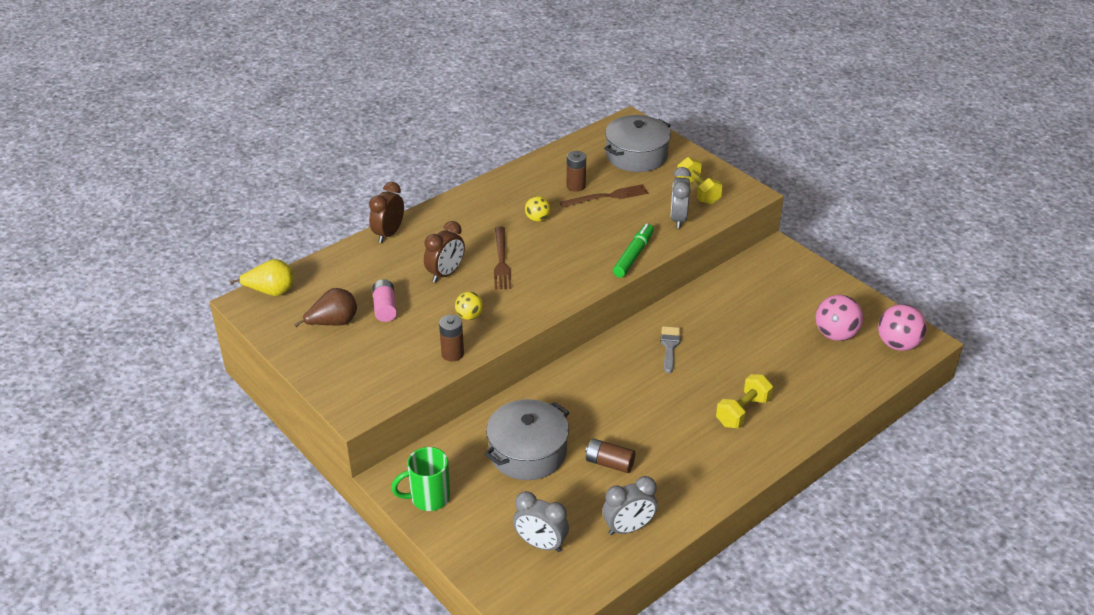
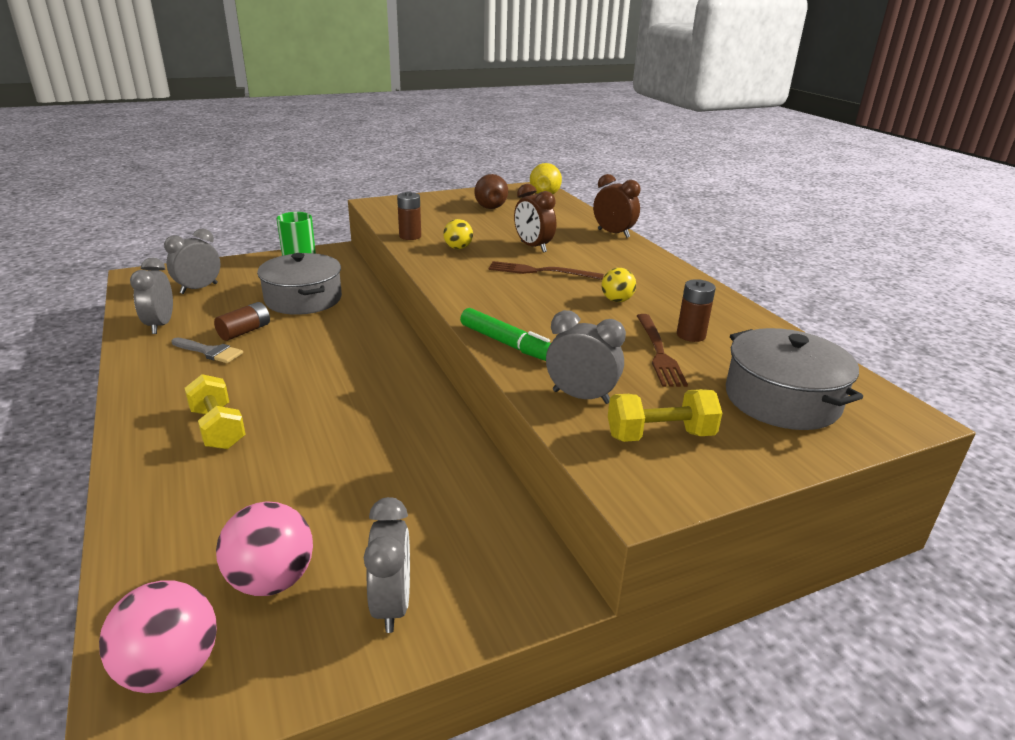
camera: 105 degrees right, 10 degrees down
(385, 308) = (496, 222): pink battery -> none
(669, 346) = (379, 404): grey brush -> grey brush (210, 352)
(820, 292) = (392, 604): none -> grey clock

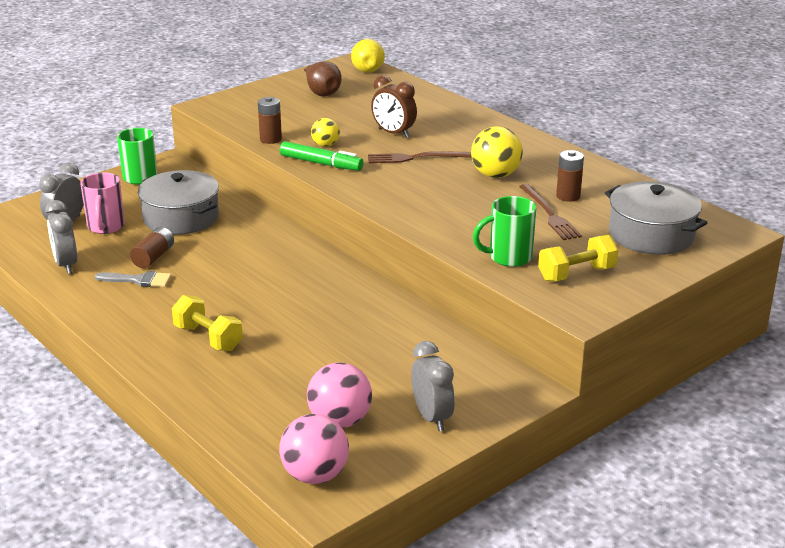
camera: 15 degrees left, 0 degrees up
(229, 297) = (105, 227): none -> pink mug
(507, 344) = (429, 227): green marker -> green marker (321, 163)
(581, 397) = (508, 257): grey clock -> green mug
(613, 233) = (458, 107): brown clock -> none
(616, 300) = (495, 175): yellow ball -> yellow ball, size x1.70

